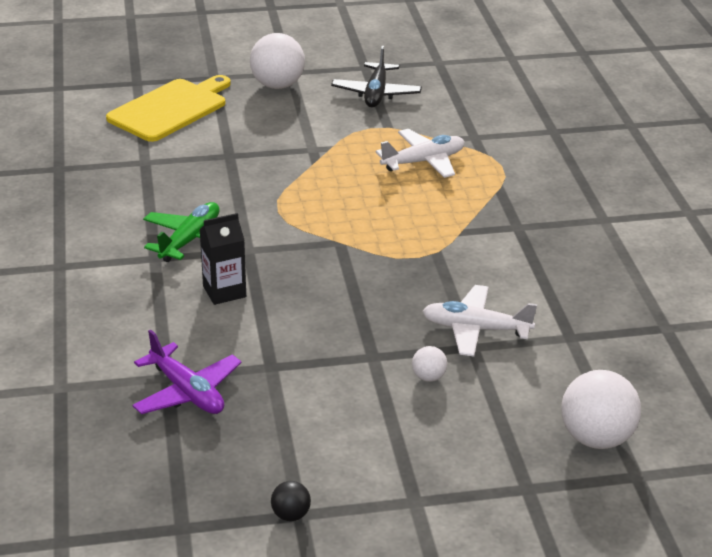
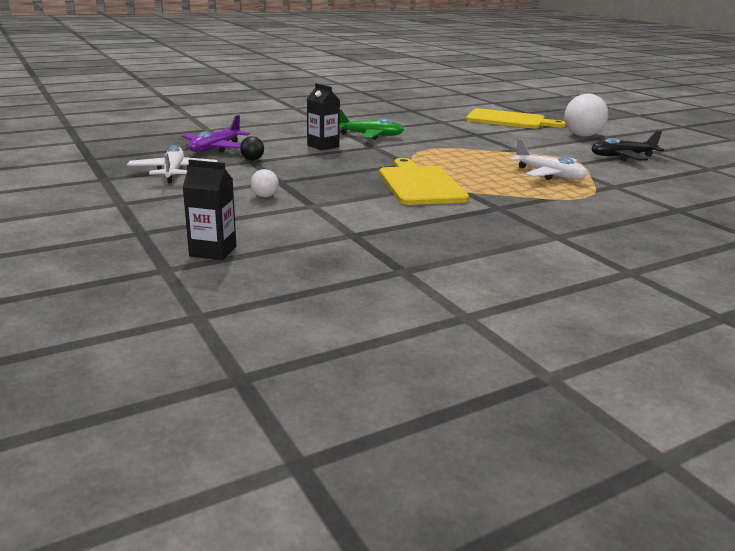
camera: 70 degrees right, 10 degrees down
(290, 515) = (103, 177): black ball -> black ball (252, 160)
(425, 255) = (420, 184): none -> yellow cutting board
(475, 329) = (336, 204): white plane -> white plane (173, 172)
(596, 438) = (213, 251): white ball -> black carton

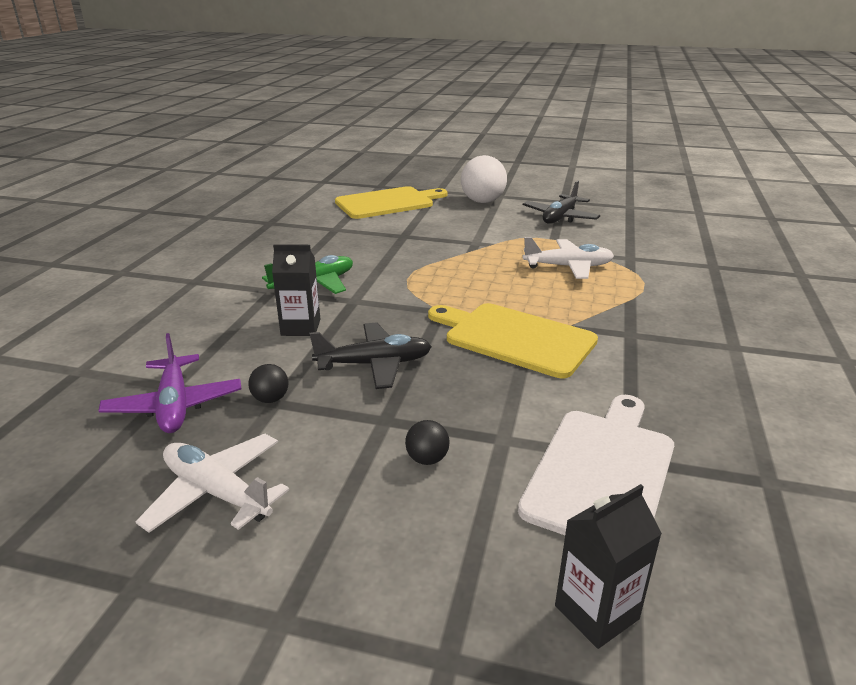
camera: 45 degrees left, 5 degrees up
(265, 196) = (427, 459): white ball -> black ball
(322, 167) = (374, 364): none -> black plane
(327, 230) = (601, 472): none -> white cutting board

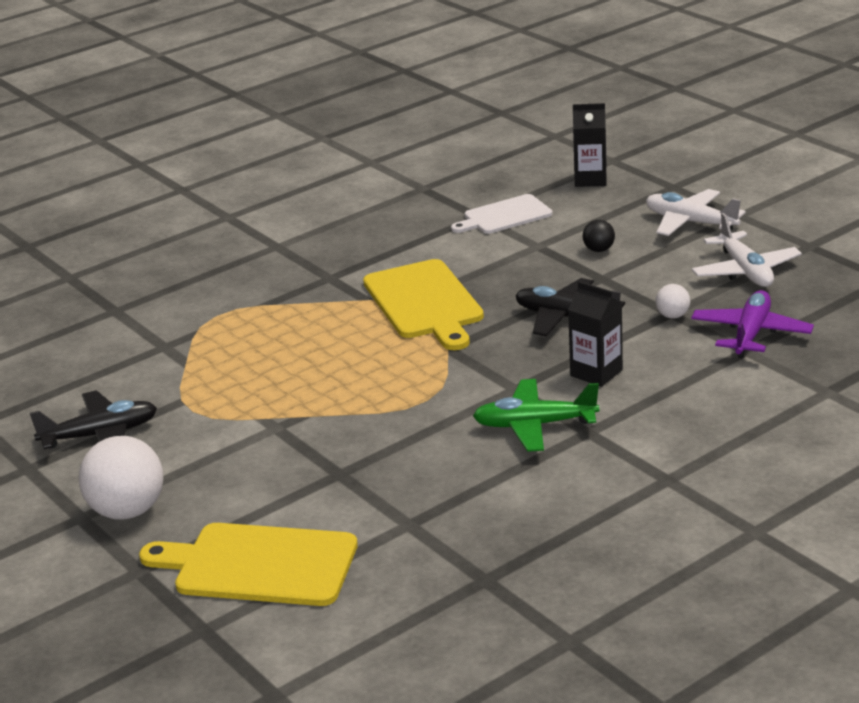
camera: 140 degrees left, 0 degrees up
(270, 399) = (672, 316): black ball -> white ball
(568, 267) = (246, 356): white plane -> white plane (690, 222)
(601, 472) = (504, 216): white cutting board -> white cutting board, size x0.64

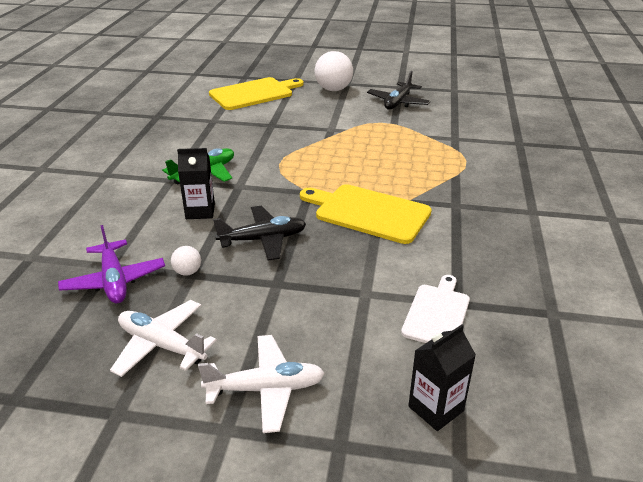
camera: 135 degrees right, 5 degrees up
(599, 250) = (312, 311): black ball -> none

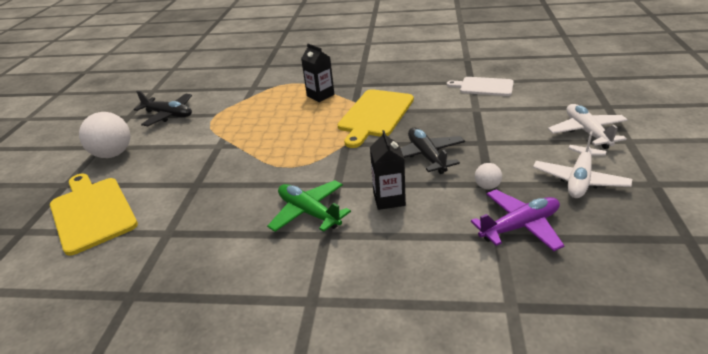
camera: 90 degrees left, 0 degrees up
(436, 408) = (561, 84): black carton -> black carton (320, 95)

